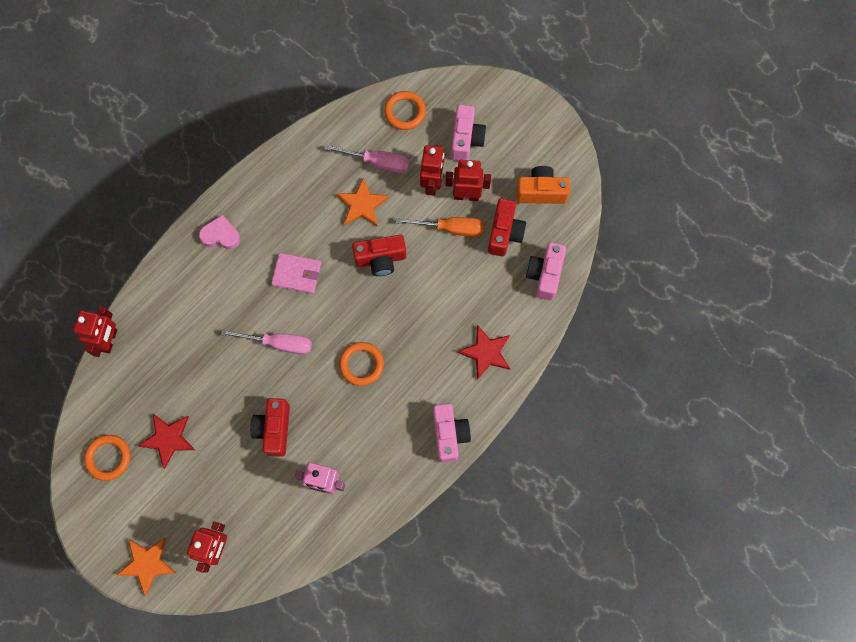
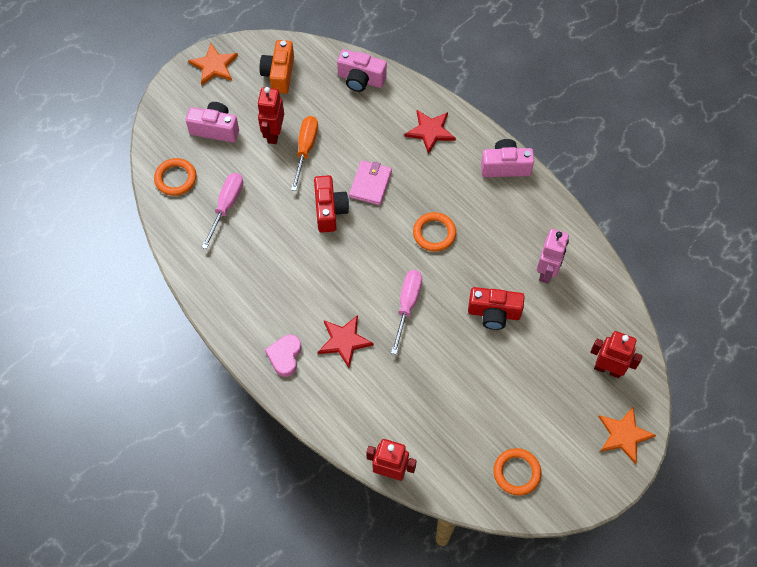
camera: 85 degrees left, 10 degrees down
(168, 439) = (499, 413): red star -> red star (344, 341)
(297, 274) = (336, 285): pink wallet -> pink wallet (370, 184)
(362, 204) = (269, 223): orange star -> orange star (214, 66)
(432, 184) = (257, 161): red robot -> none
(504, 233) = (316, 106): red camera -> none

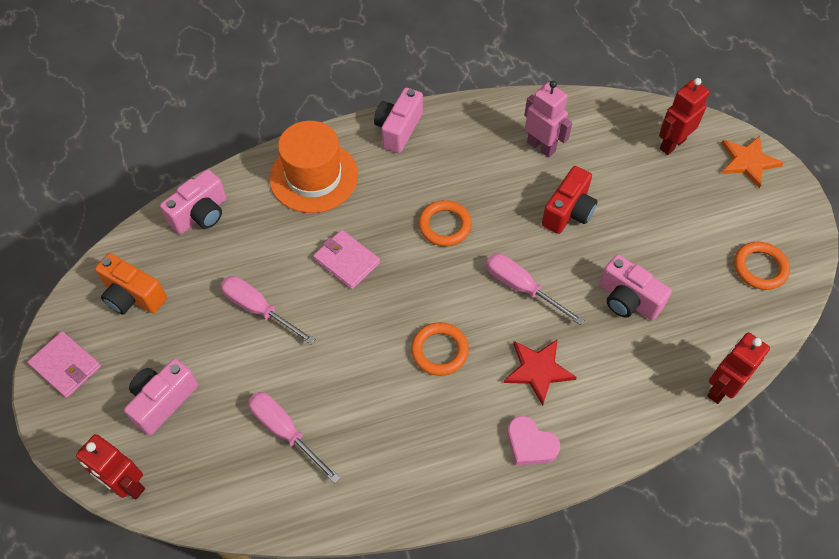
camera: 65 degrees left, 5 degrees down
(176, 178) = (206, 480): orange ring -> orange ring (439, 351)
(214, 66) = (66, 366): orange star -> pink wallet
(273, 134) = (214, 336): red robot -> red robot (127, 485)
(305, 149) = (258, 309): orange screwdriver -> pink screwdriver
(329, 210) = (357, 317): red camera -> none
(430, 131) = (314, 176): red star -> orange hat
(435, 382) = (628, 299): none -> pink camera

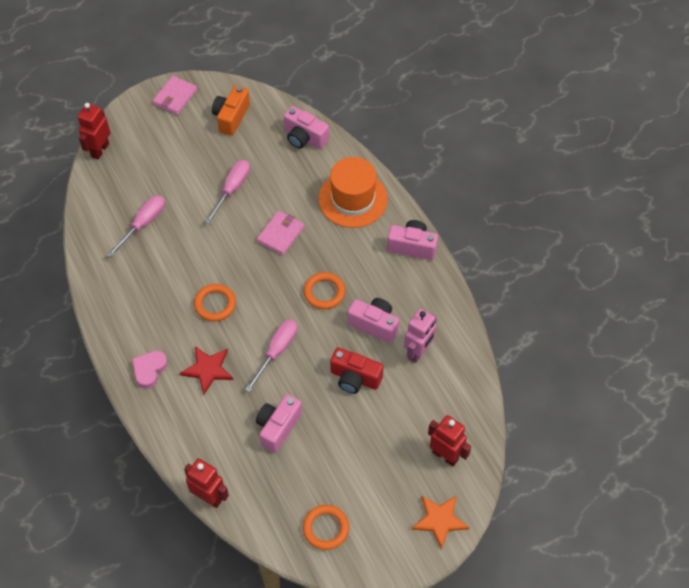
camera: 80 degrees right, 0 degrees up
(163, 401) = (157, 153): pink camera -> pink camera (374, 325)

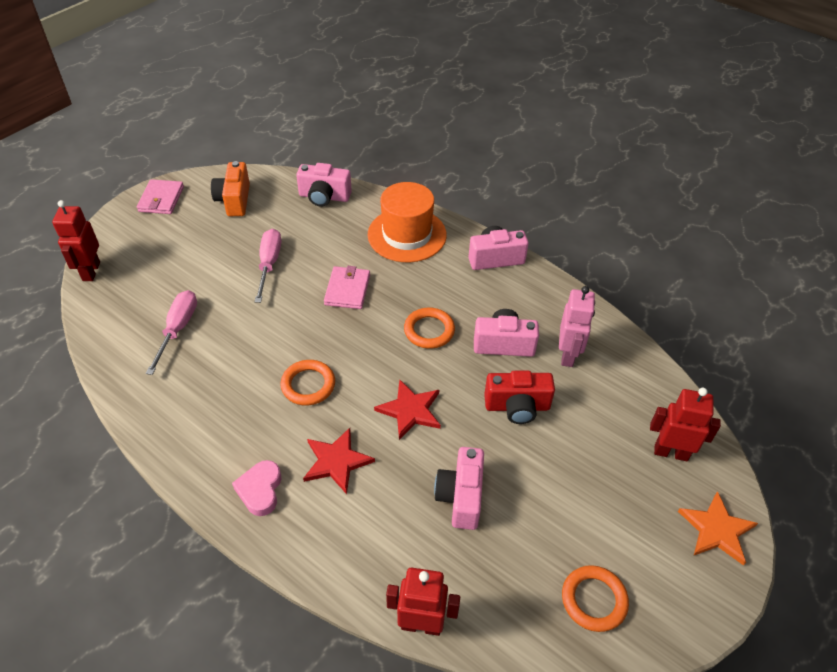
camera: 25 degrees left, 10 degrees down
(276, 351) = (410, 410): pink screwdriver -> red star

